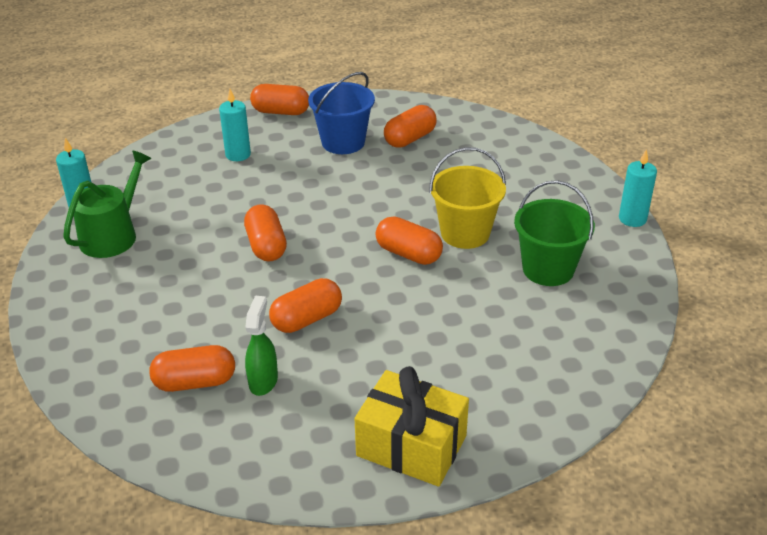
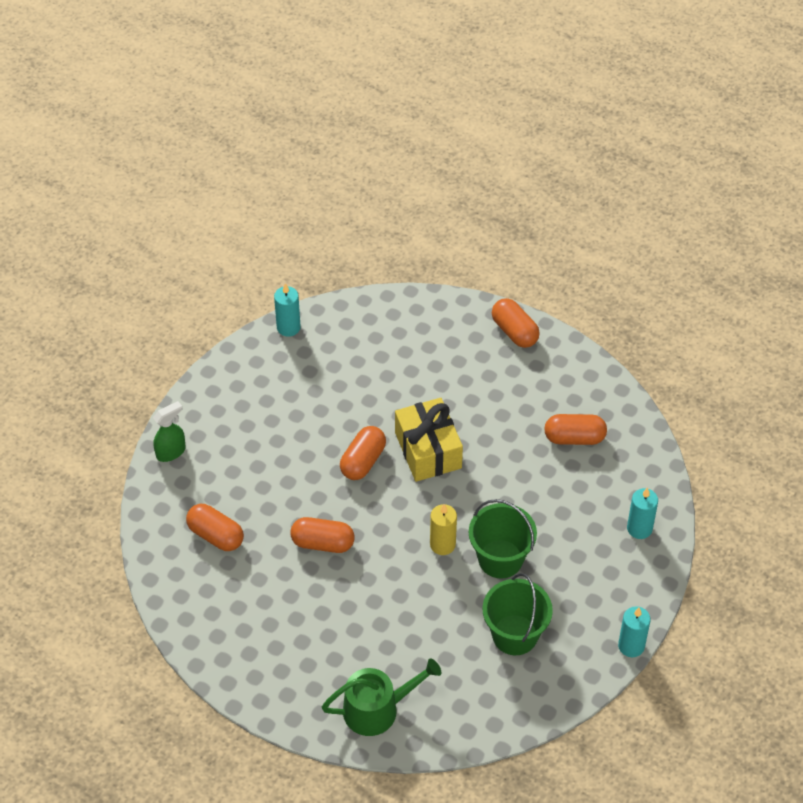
camera: 45 degrees right, 15 degrees up
(113, 235) = (282, 371): green watering can -> green watering can (377, 709)
(238, 154) = (435, 355): turquoise candle -> turquoise candle (639, 528)
(263, 381) = (251, 567): green spray bottle -> green spray bottle (171, 452)
(343, 142) = (522, 402): blue bucket -> none
(408, 254) = (442, 544): orange capsule -> yellow candle
(411, 446) = (280, 680): yellow gift -> yellow gift (428, 450)
(465, 233) = (500, 559): yellow bucket -> green bucket

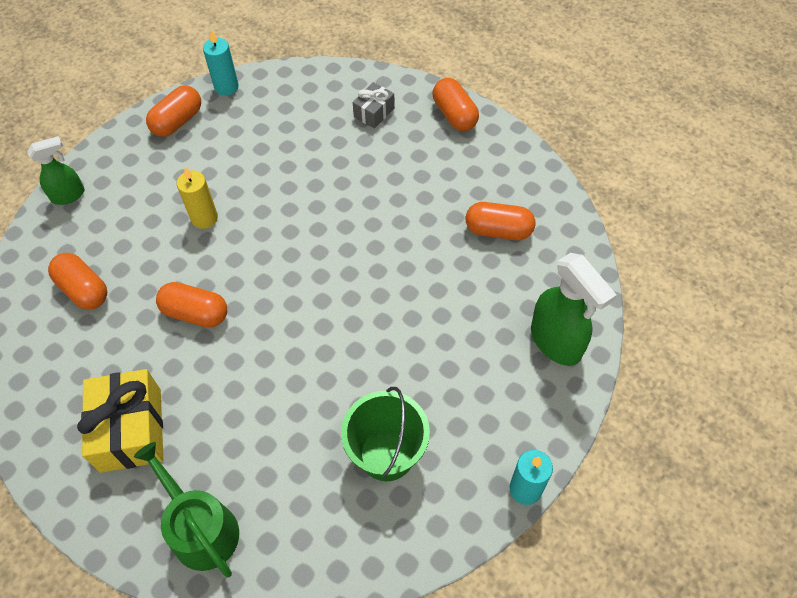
camera: 10 degrees right, 5 degrees up
(363, 461) = (264, 228): orange capsule -> orange capsule (177, 121)
(377, 709) = (200, 528): green watering can -> green watering can turned 120 degrees counterclockwise
(428, 450) = (336, 225): yellow gift -> yellow gift (131, 430)
(438, 338) = (374, 112): none -> grey gift
(442, 544) = (327, 332): yellow candle -> yellow candle (204, 218)
(500, 559) = (389, 357): green bucket -> none
(639, 528) = (556, 342): turquoise candle -> green spray bottle

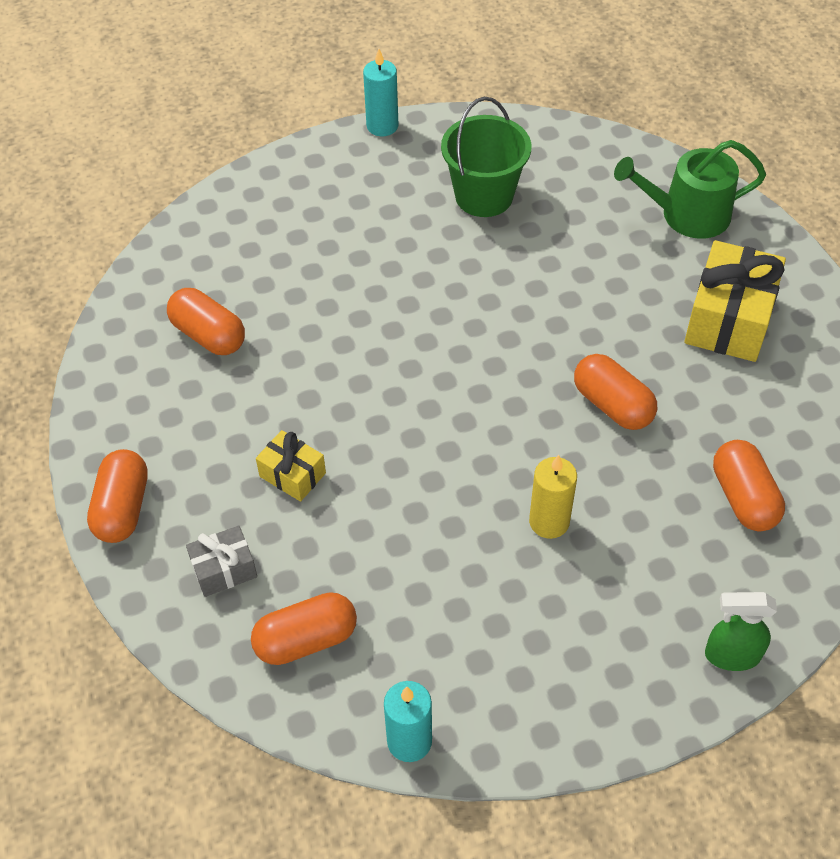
camera: 150 degrees left, 5 degrees down
(177, 121) = (518, 710): orange capsule -> orange capsule (306, 640)
(200, 528) = (687, 215): green watering can -> green watering can turned 90 degrees clockwise
(375, 174) = (292, 475): none -> yellow gift
(556, 342) = (253, 210): green spray bottle -> none

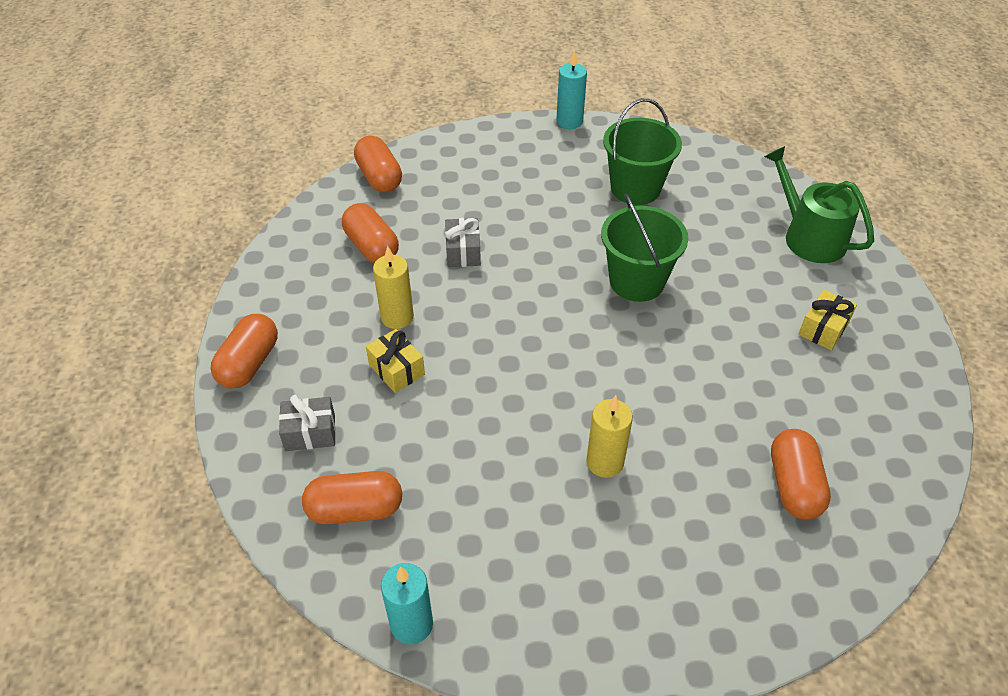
camera: 15 degrees right, 5 degrees down
(270, 413) = (397, 317): none -> yellow candle
(316, 318) = (463, 252): none -> grey gift
(520, 309) = (637, 281): none -> green bucket
(612, 405) = (694, 376): orange capsule -> orange capsule (379, 177)
(687, 215) = (809, 236): green watering can -> green watering can turned 45 degrees clockwise
(729, 319) = (823, 329): yellow gift -> yellow gift, size x0.54
(731, 655) = (740, 628): green spray bottle -> none

